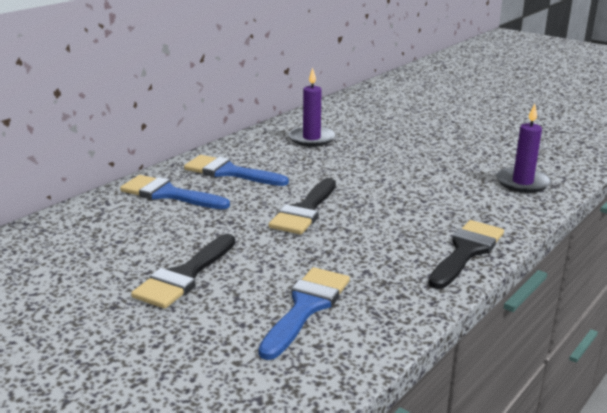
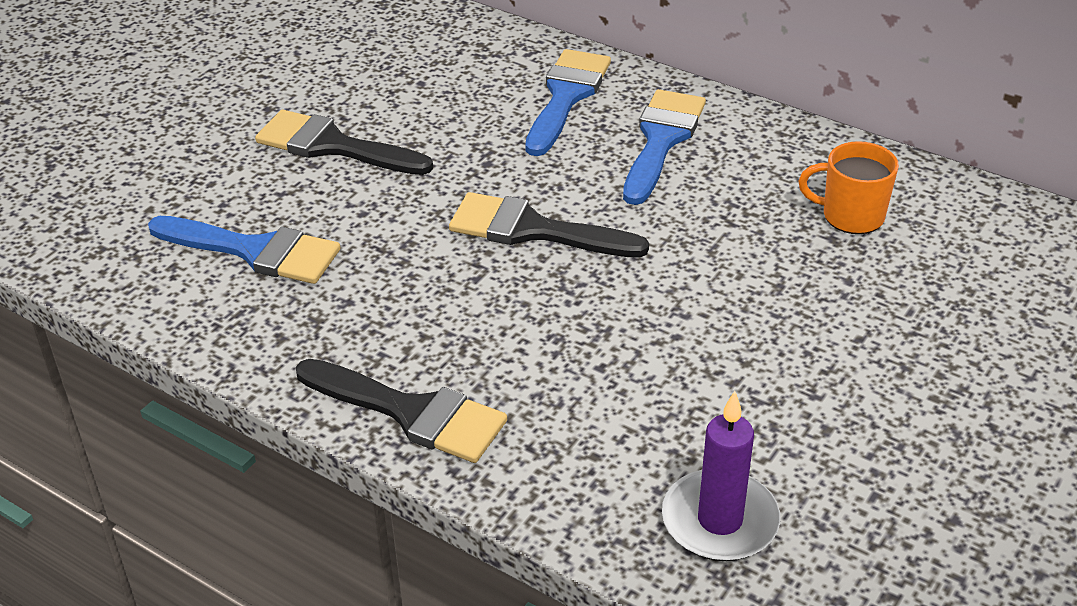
camera: 85 degrees right, 15 degrees up
(311, 139) = (851, 216): purple candle -> orange mug

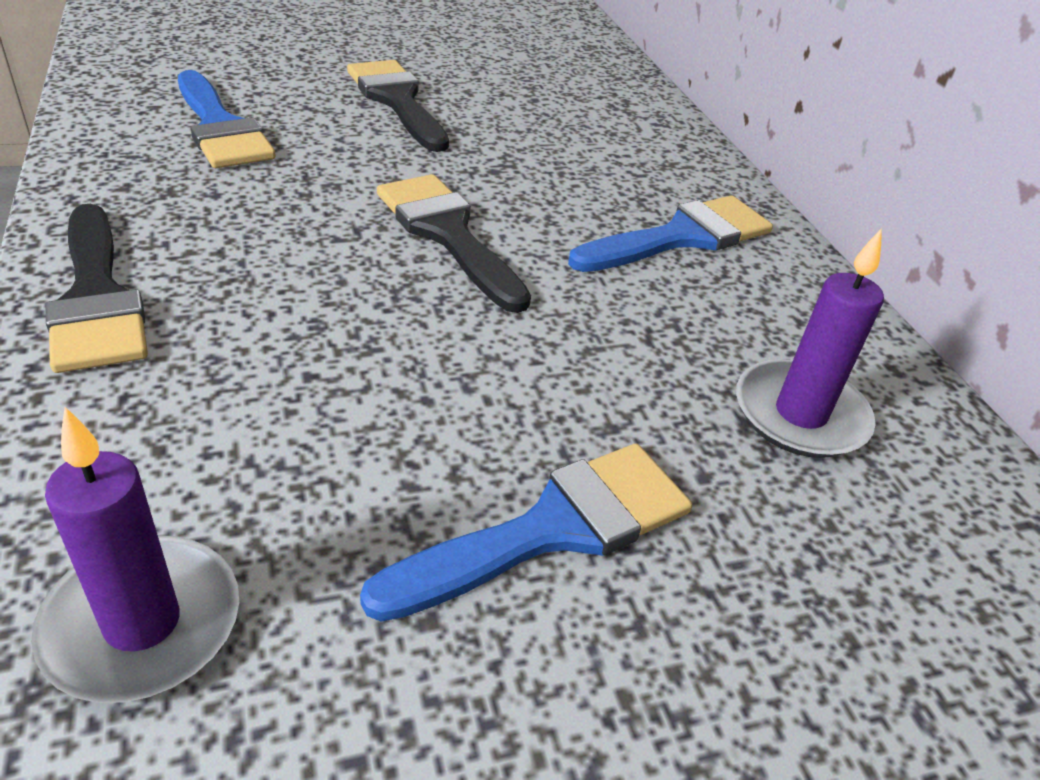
camera: 35 degrees right, 0 degrees up
(566, 97) = (641, 164): blue brush -> blue brush (552, 529)
(851, 216) = (800, 414): orange mug -> purple candle

